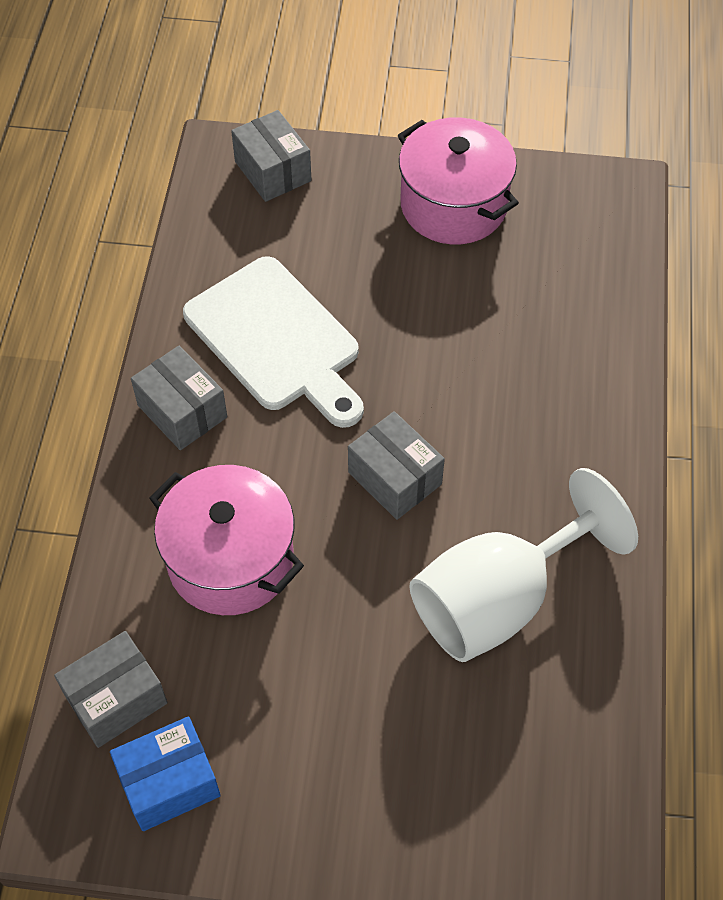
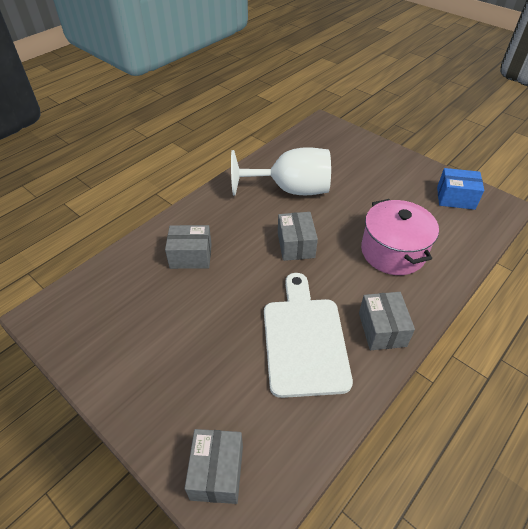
camera: 145 degrees left, 10 degrees down
(116, 699) = (468, 229): grey box -> grey box (191, 256)
(453, 205) = (134, 363): pink pot -> none

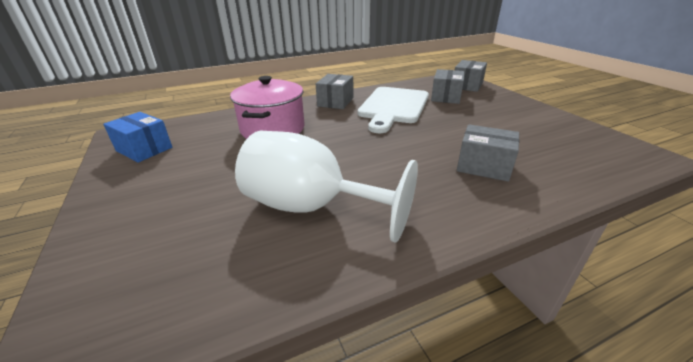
camera: 155 degrees left, 15 degrees down
(296, 245) = (357, 150): grey box -> grey box (446, 97)

